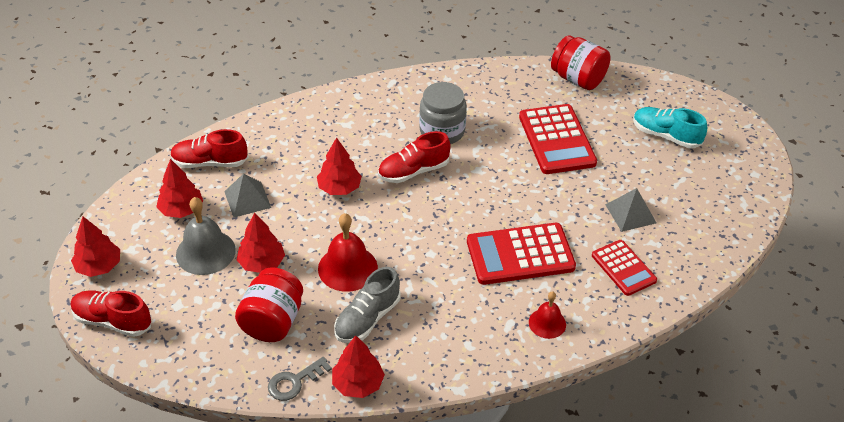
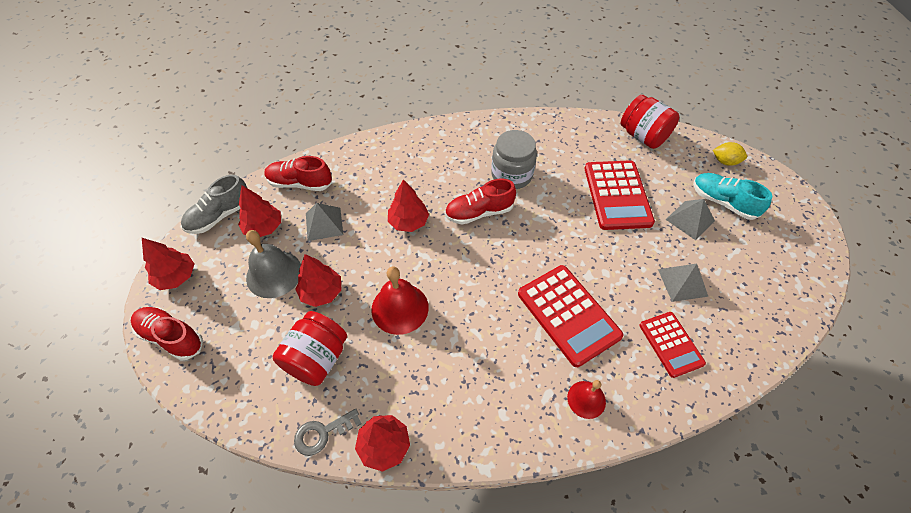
camera: 10 degrees right, 10 degrees up
(367, 319) = (408, 368): grey shoe -> grey shoe (220, 216)
(520, 254) = (568, 315): red calculator -> red calculator turned 120 degrees counterclockwise
(633, 156) = (690, 220): none -> grey pyramid
(665, 96) = (725, 161): none -> yellow lemon

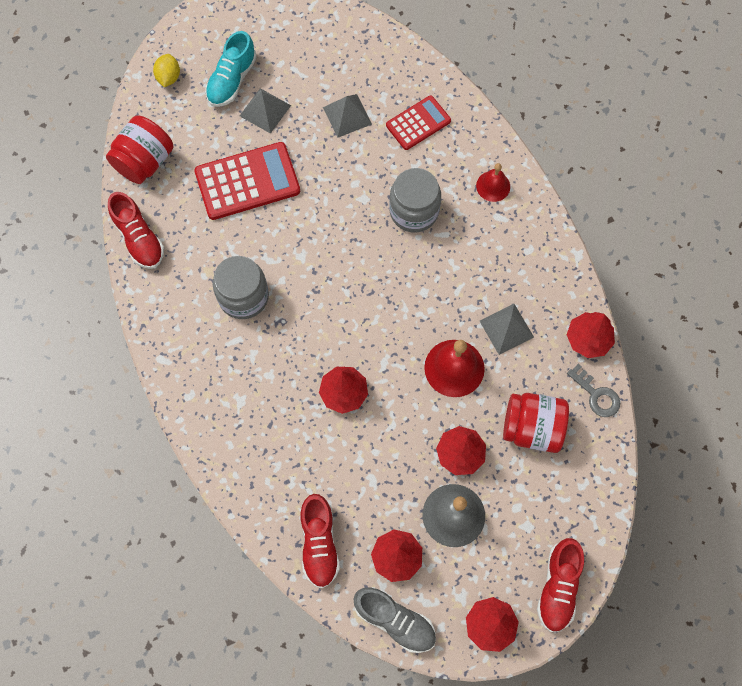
camera: 105 degrees left, 15 degrees up
(324, 224) = (372, 488): grey pyramid -> grey pyramid (506, 329)
(479, 212) = (310, 320): red shoe -> red shoe (139, 238)
(568, 315) = (414, 211): red calculator -> grey jar

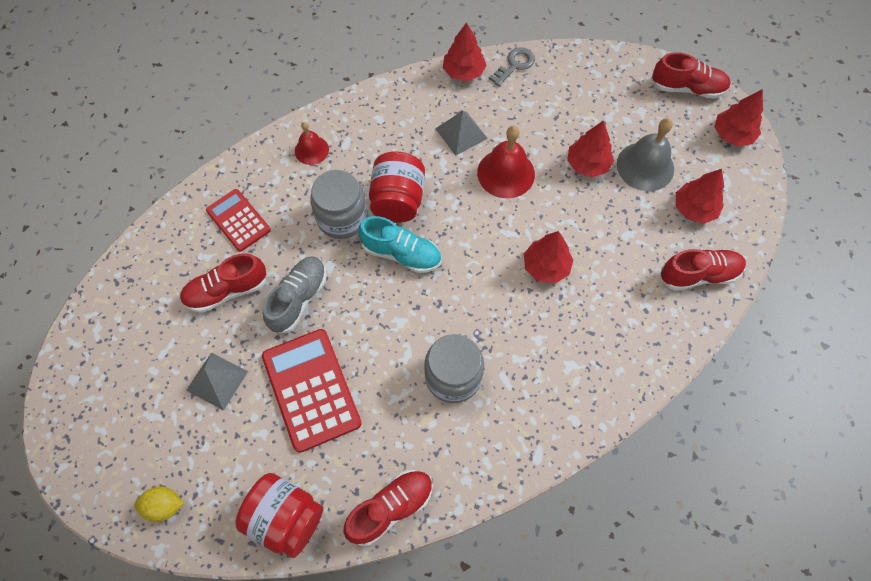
camera: 95 degrees left, 5 degrees down
(232, 80) = (173, 425): turquoise shoe -> turquoise shoe (401, 253)
(347, 115) = (227, 291): grey pyramid -> red shoe
(395, 620) = (750, 206): grey shoe -> grey shoe (298, 299)
(532, 428) = (553, 110): red jar -> red jar (398, 200)

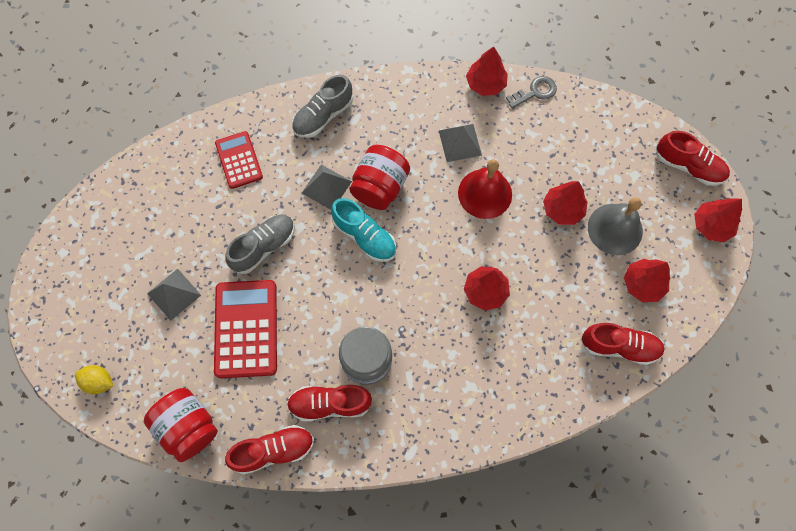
camera: 20 degrees right, 5 degrees up
(227, 291) = (208, 219): red shoe -> red shoe (330, 404)
(311, 150) = (323, 116): red bell -> grey shoe
(342, 218) = (326, 187): grey jar -> grey pyramid

